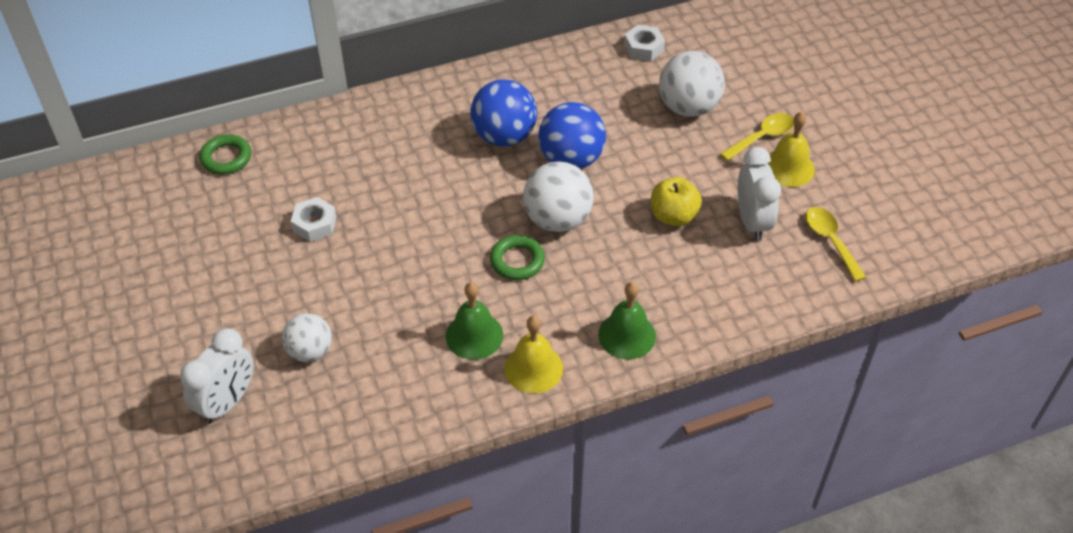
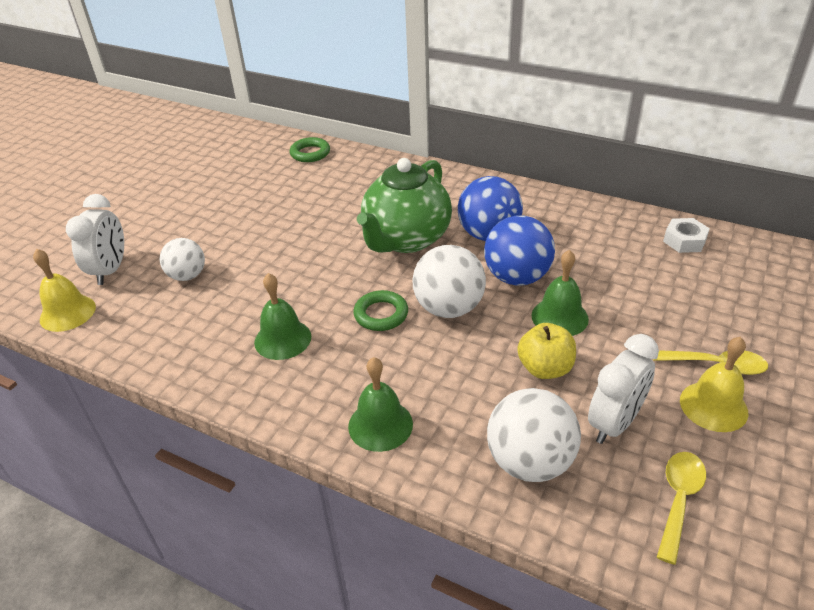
camera: 50 degrees right, 10 degrees down
(227, 402) = (110, 270): white clock -> white clock turned 75 degrees counterclockwise
(314, 224) = (299, 212): white nut -> none
(446, 185) = (406, 240): none -> green teapot
(533, 368) = (284, 391): yellow bell -> yellow bell (67, 313)
(637, 170) = (559, 317): none -> green bell
(688, 107) = (670, 301): white ball -> white ball (529, 462)

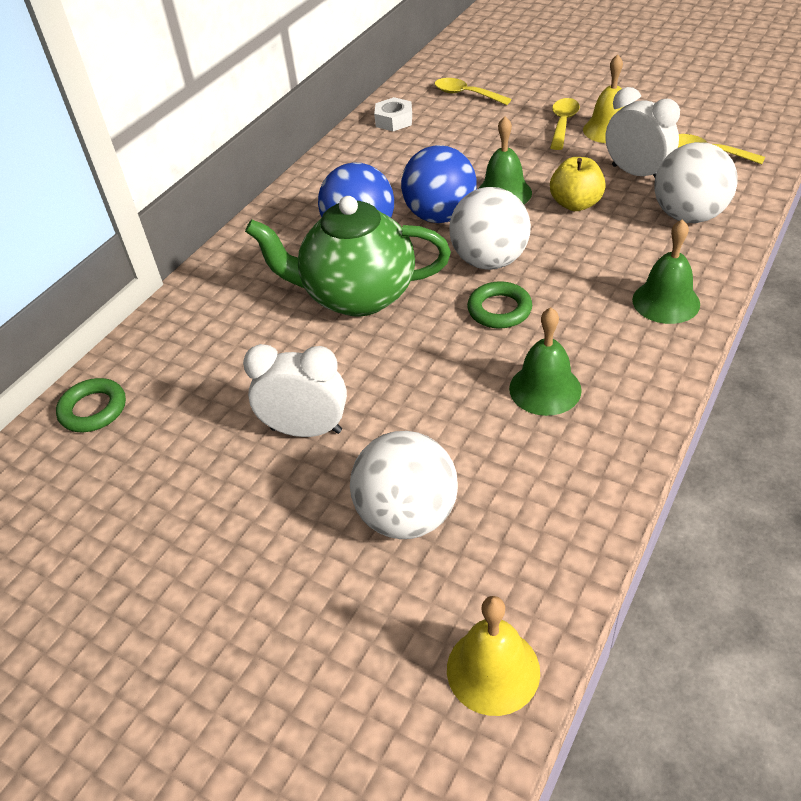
camera: 85 degrees left, 5 degrees up
(110, 270) = (380, 634): white clock -> white clock (306, 430)
(187, 276) = (407, 515): white ball -> white ball, size x1.55
(406, 240) = (357, 296): green teapot -> green teapot turned 150 degrees clockwise
(760, 288) = (466, 94): none -> yellow spoon

